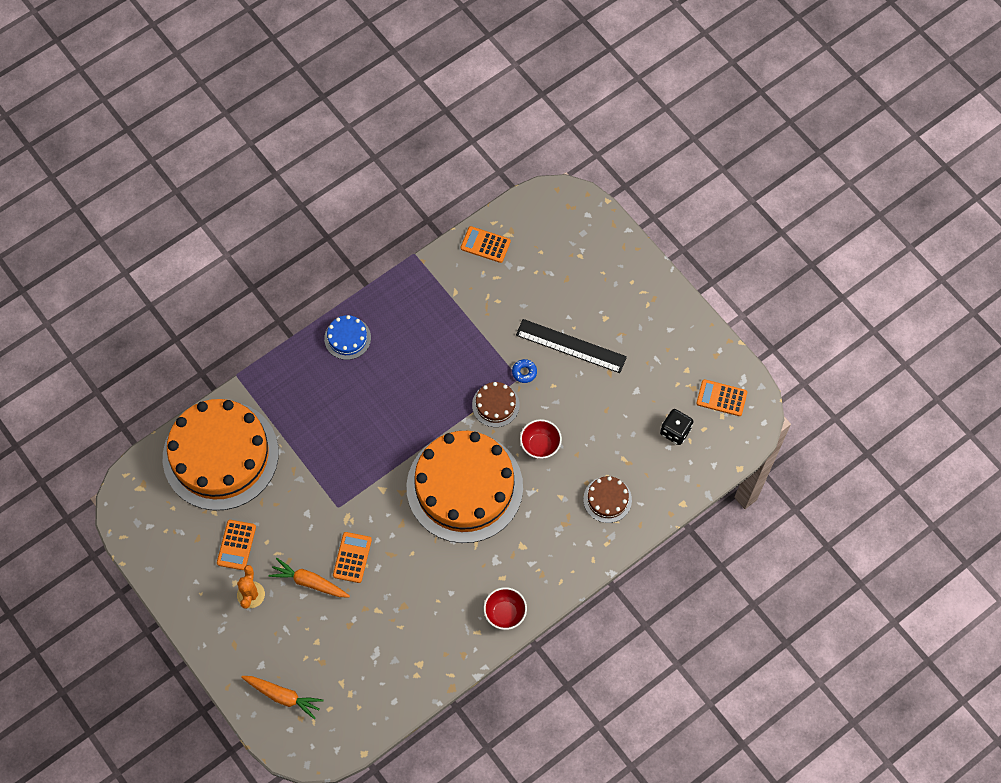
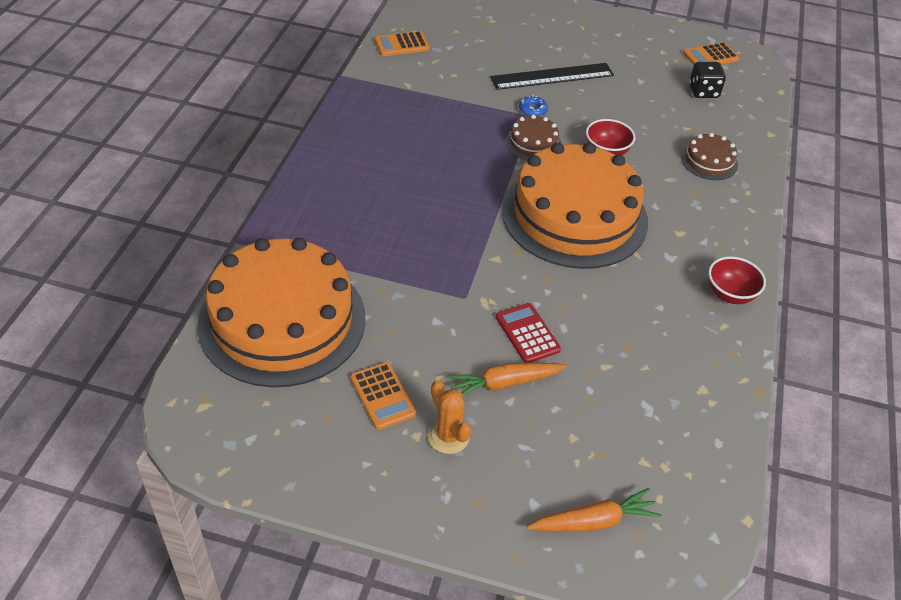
camera: 40 degrees left, 20 degrees down
(347, 338) = (334, 159): blue cake -> none
(352, 557) = (527, 333): orange calculator -> red calculator

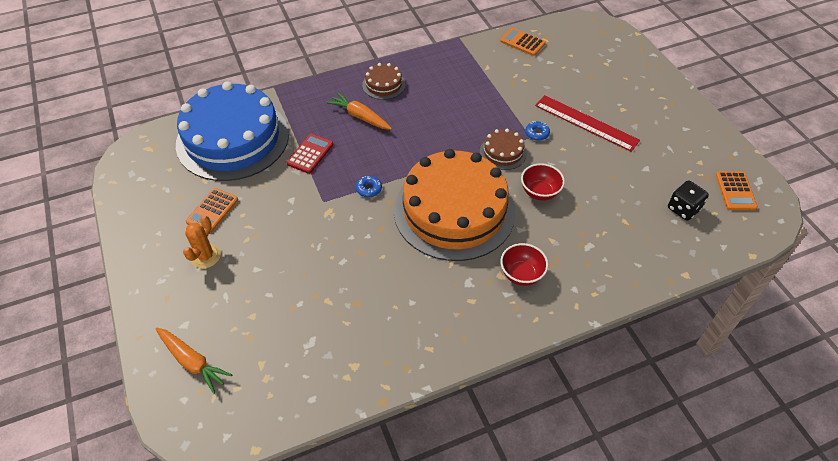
camera: 55 degrees right, 5 degrees up
(282, 320) = (232, 139): orange cake -> blue cake
(484, 255) = (369, 189): none -> blue donut
(504, 383) = (268, 258): orange carrot -> orange carrot (360, 116)
(527, 333) = (320, 246): red calculator -> red calculator (310, 154)
(552, 76) = (586, 123): black ruler -> red ruler
(709, 161) = (602, 253): brown cake -> brown cake (383, 84)
(710, 56) = (735, 191): orange calculator -> orange calculator turned 120 degrees counterclockwise
(730, 294) = (465, 336): red bowl -> red bowl (521, 274)

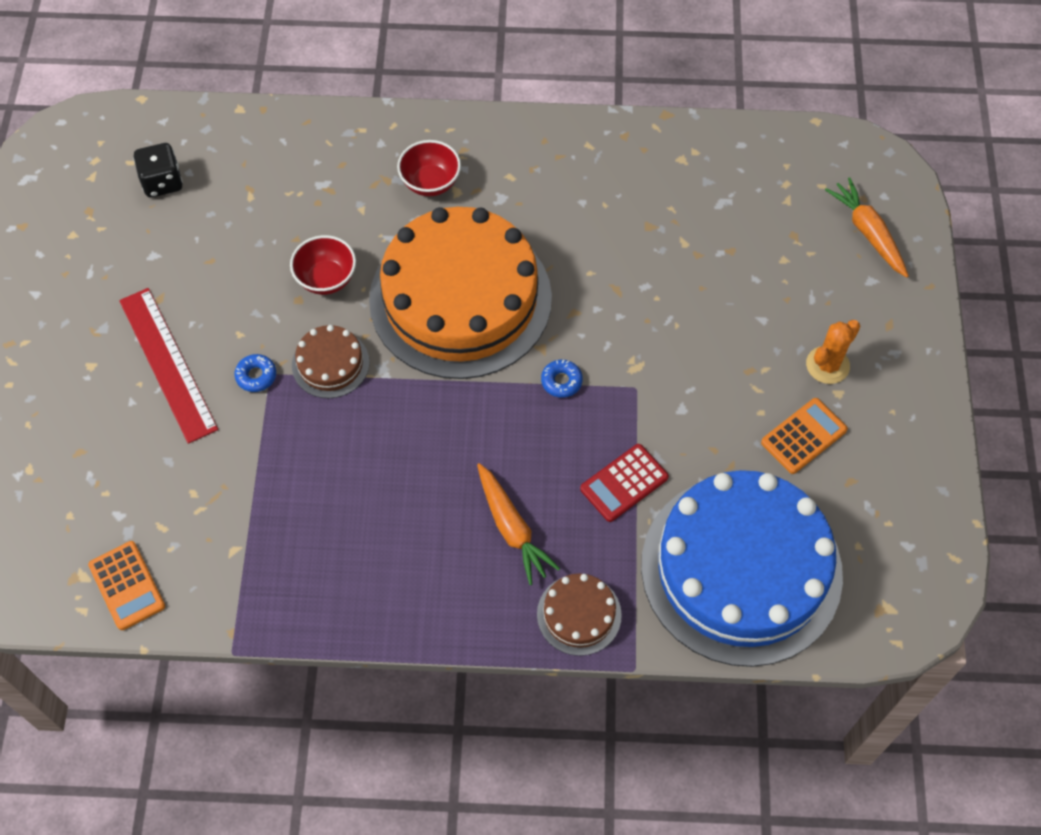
camera: 155 degrees left, 10 degrees up
(383, 84) = (436, 587): brown cake -> brown cake (579, 614)
(735, 191) = (72, 178): orange calculator -> none

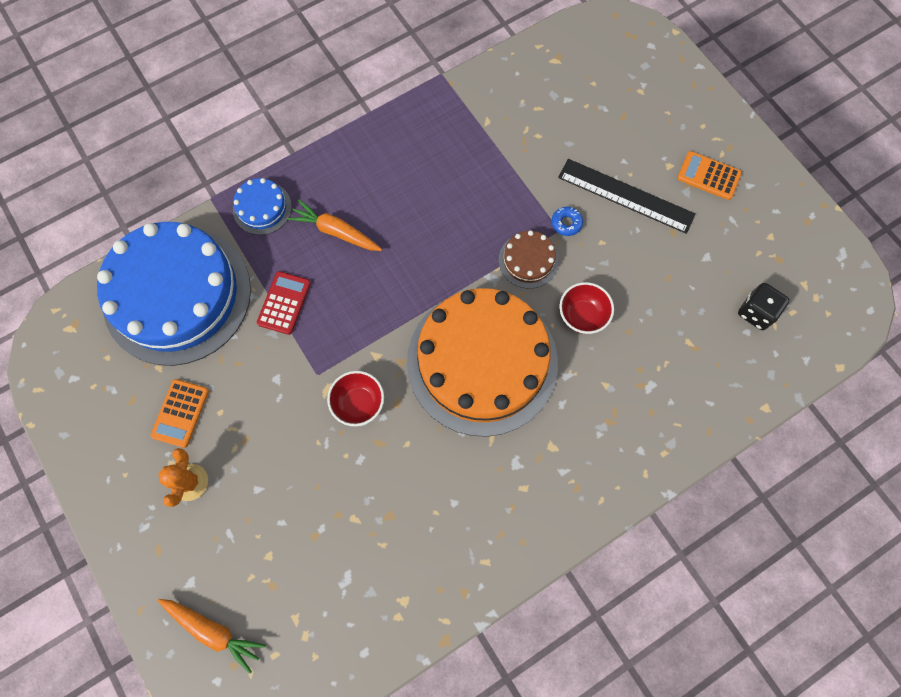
camera: 145 degrees right, 10 degrees up
(127, 586) = (527, 70): orange calculator -> orange calculator (708, 176)
(168, 364) = (626, 196): red ruler -> black ruler
(430, 183) = (576, 441): red bowl -> red bowl (358, 403)
(561, 381) = (370, 346): blue donut -> none
(579, 614) = (262, 208): brown cake -> blue cake

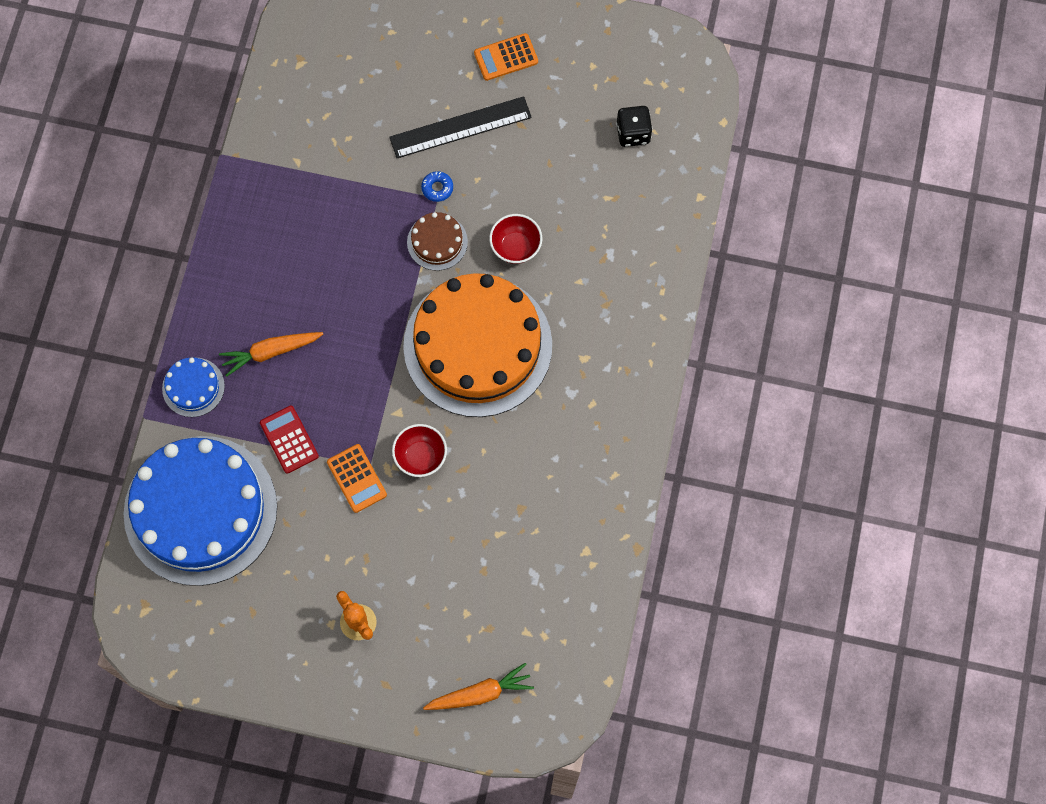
camera: 45 degrees left, 0 degrees up
(180, 413) = (299, 586): orange calculator -> orange calculator (356, 478)

